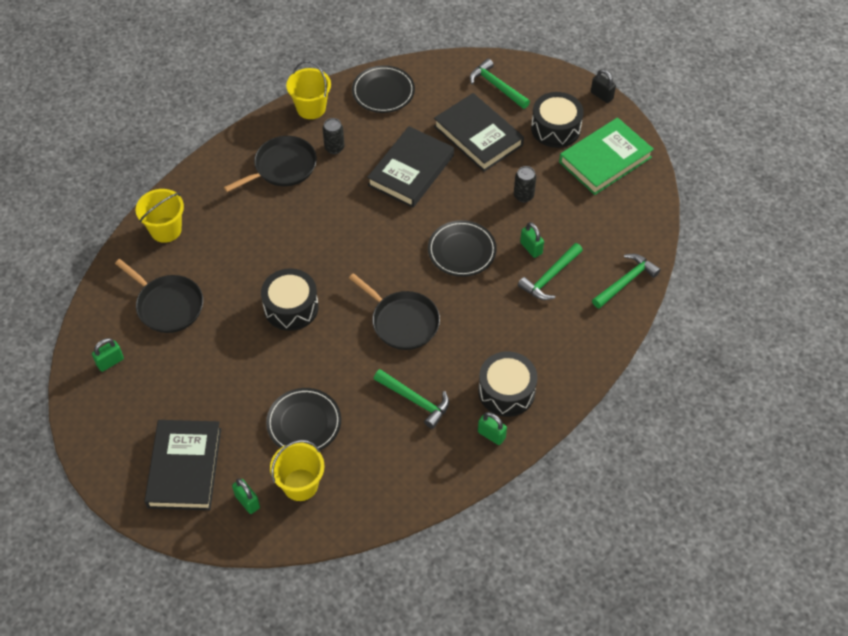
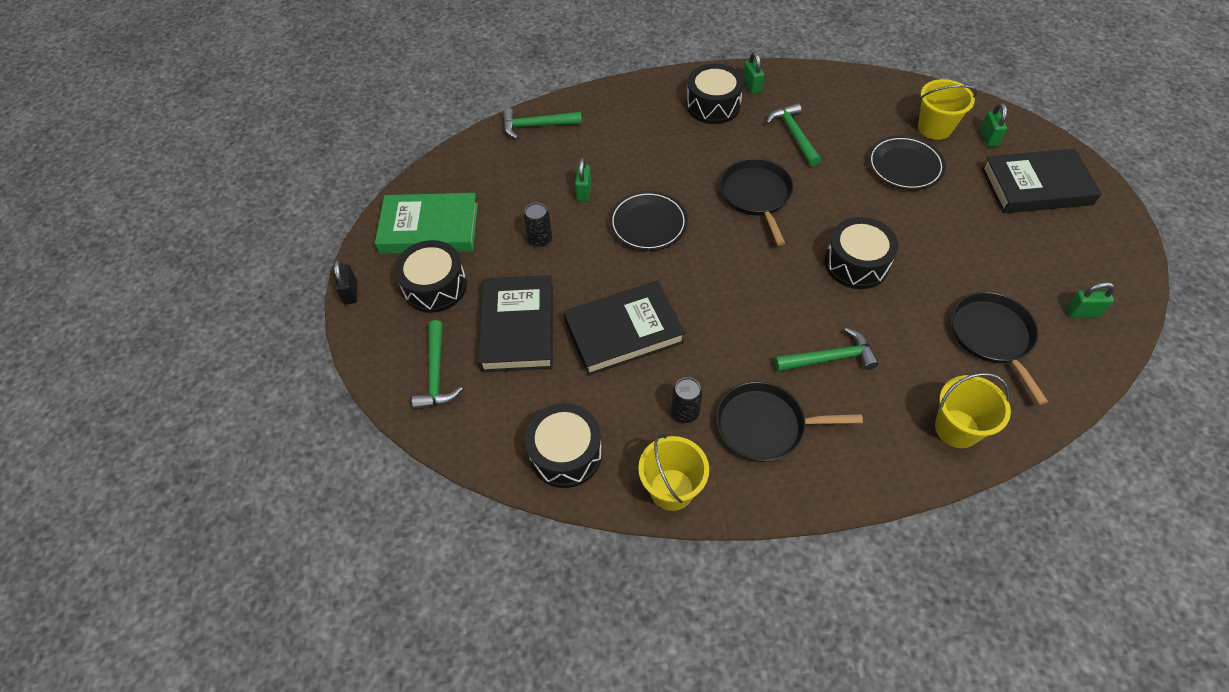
camera: 140 degrees left, 0 degrees up
(185, 467) = (1036, 186): black book -> black book turned 45 degrees clockwise
(383, 92) = (565, 453): black plate -> black drum
(550, 277) = (593, 161): green hammer -> green hammer (829, 358)

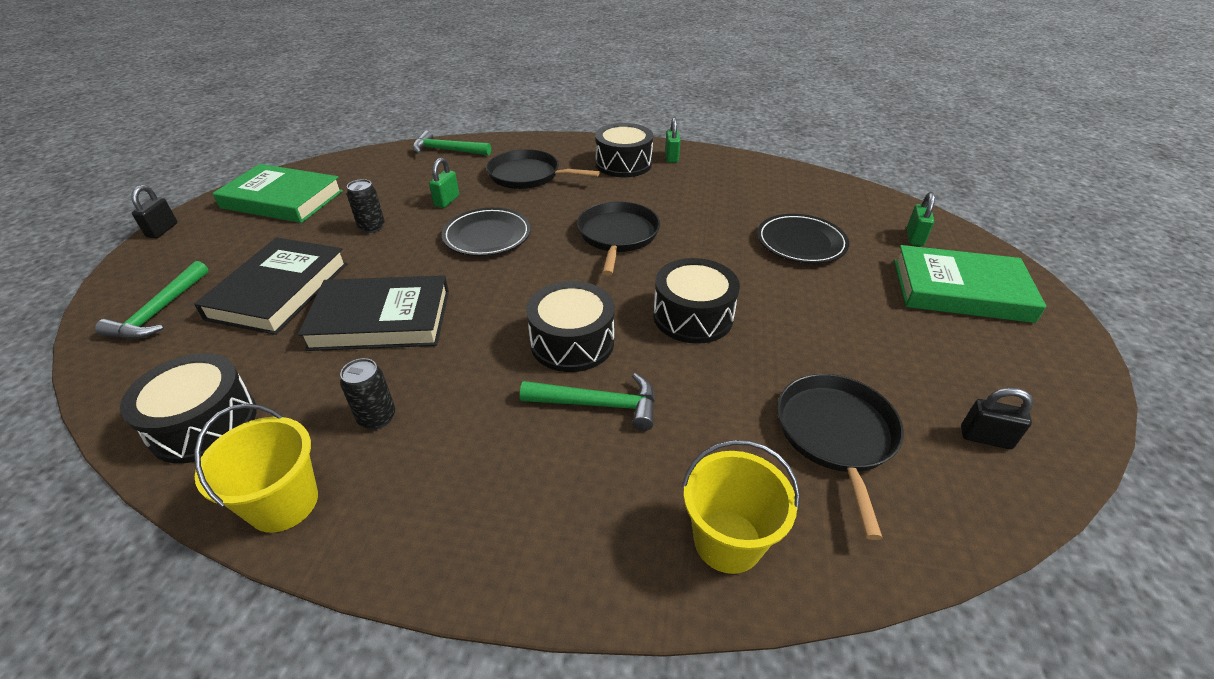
camera: 15 degrees right, 15 degrees down
(435, 286) = (239, 241): black drum -> black drum (572, 342)
(765, 426) = (461, 460): black pan -> black pan (528, 175)
(794, 135) = (691, 198): green hammer -> none
(934, 128) = (852, 219): yellow bucket -> none
(1036, 186) = (960, 290): black book -> green book
(1082, 312) = (985, 438): green padlock -> black padlock

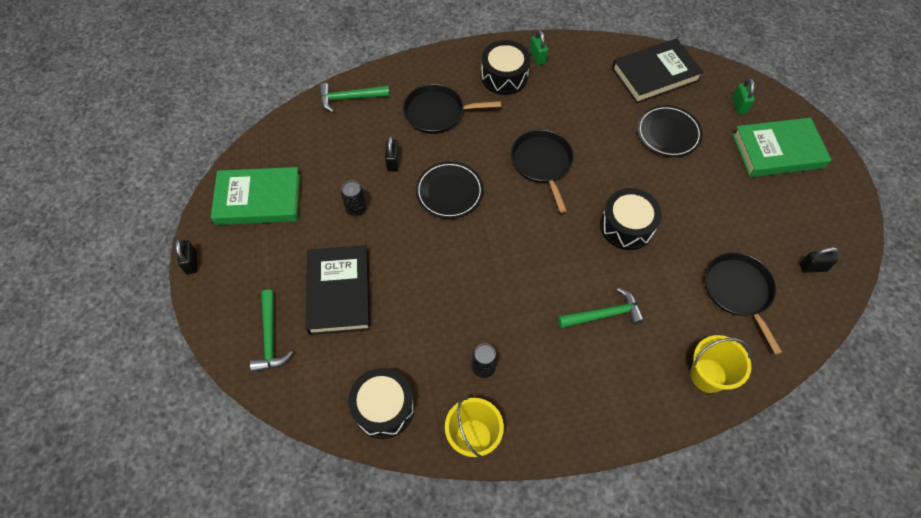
camera: 20 degrees left, 20 degrees up
(381, 319) = (430, 294): black book -> black book (655, 74)
(447, 201) = (393, 162): green padlock -> black padlock
(572, 342) = (564, 272): black drum -> none

